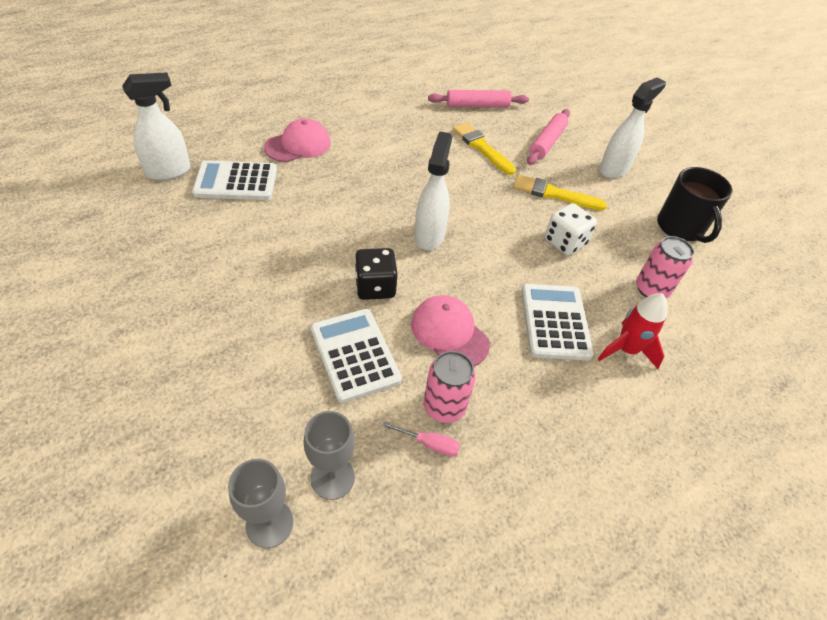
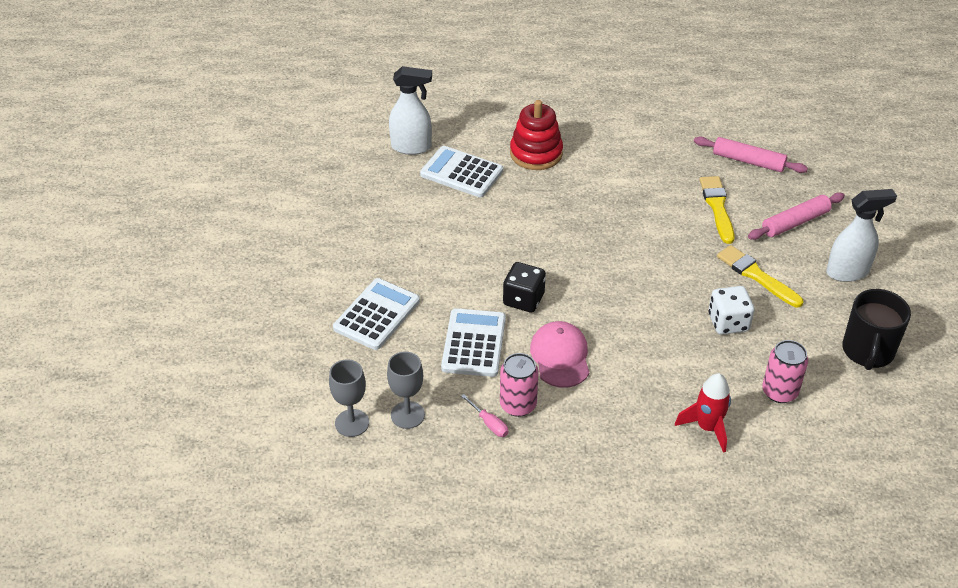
camera: 35 degrees right, 5 degrees down
(298, 145) = (536, 153): pink cap -> red stacking toy
(429, 235) = (601, 273): white spray bottle -> none
(555, 322) = (660, 382): white calculator -> white calculator (377, 315)

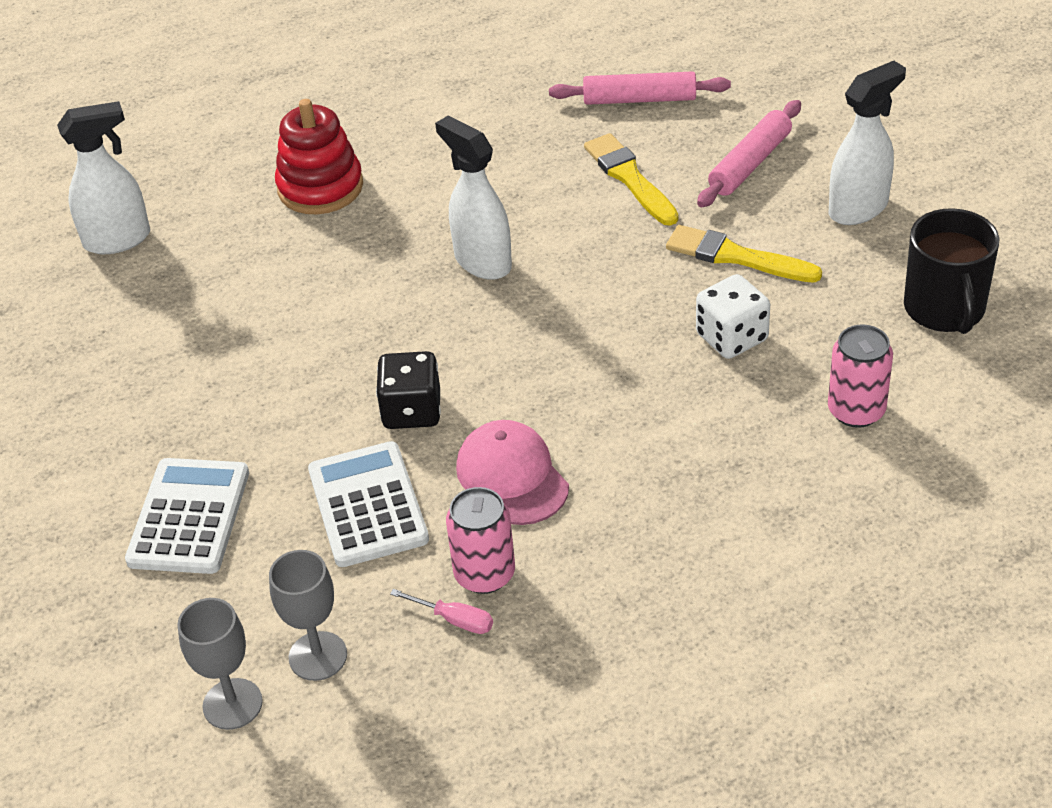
camera: 20 degrees left, 0 degrees up
(461, 173) = (218, 253): white calculator -> none
(606, 228) = (482, 261): none -> white spray bottle
(707, 427) = (782, 501): red rocket -> none

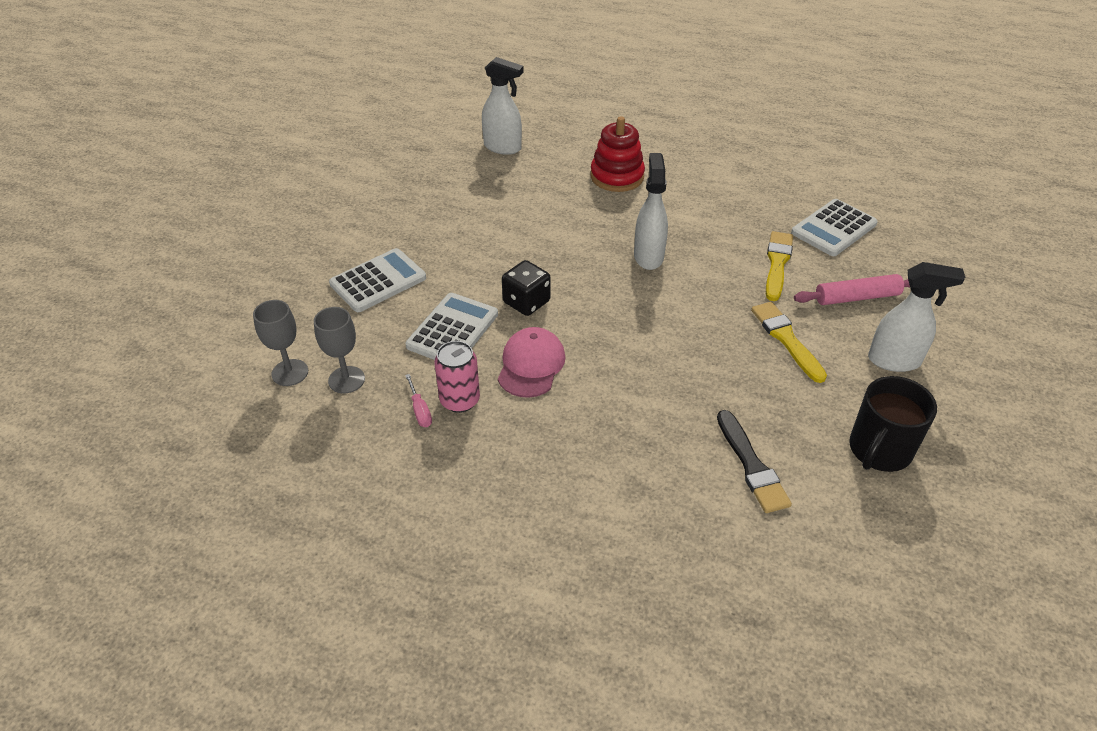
camera: 40 degrees right, 0 degrees up
(639, 99) = (833, 228): pink rolling pin -> white calculator
(731, 337) = (730, 378): white dice -> none
(856, 411) = (751, 465): pink can -> black brush

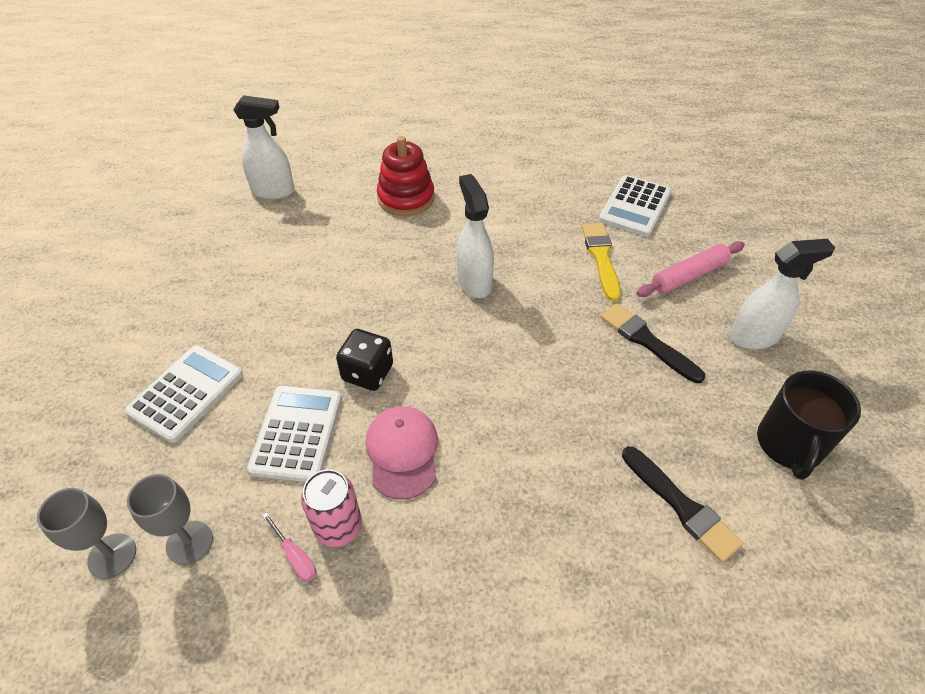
camera: 20 degrees left, 5 degrees up
(786, 339) = (647, 341): yellow brush -> black brush

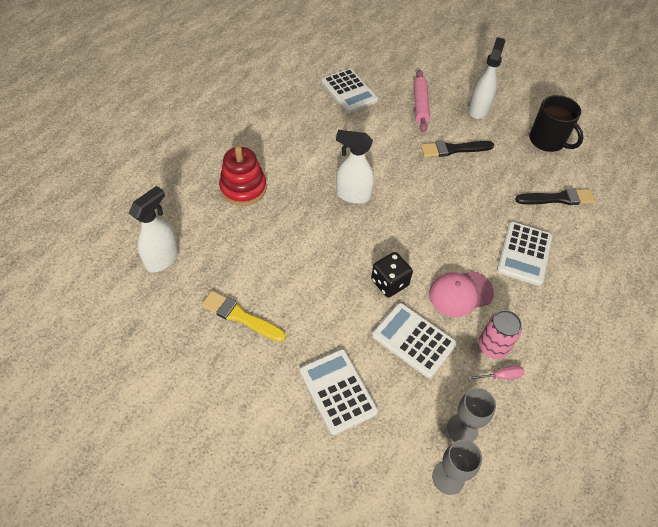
camera: 60 degrees left, 5 degrees up
(402, 452) = (460, 293): pink cap -> pink cap turned 45 degrees counterclockwise
(531, 501) = (524, 253): none -> white calculator
(601, 258) = (378, 130): yellow brush -> yellow brush (240, 316)

